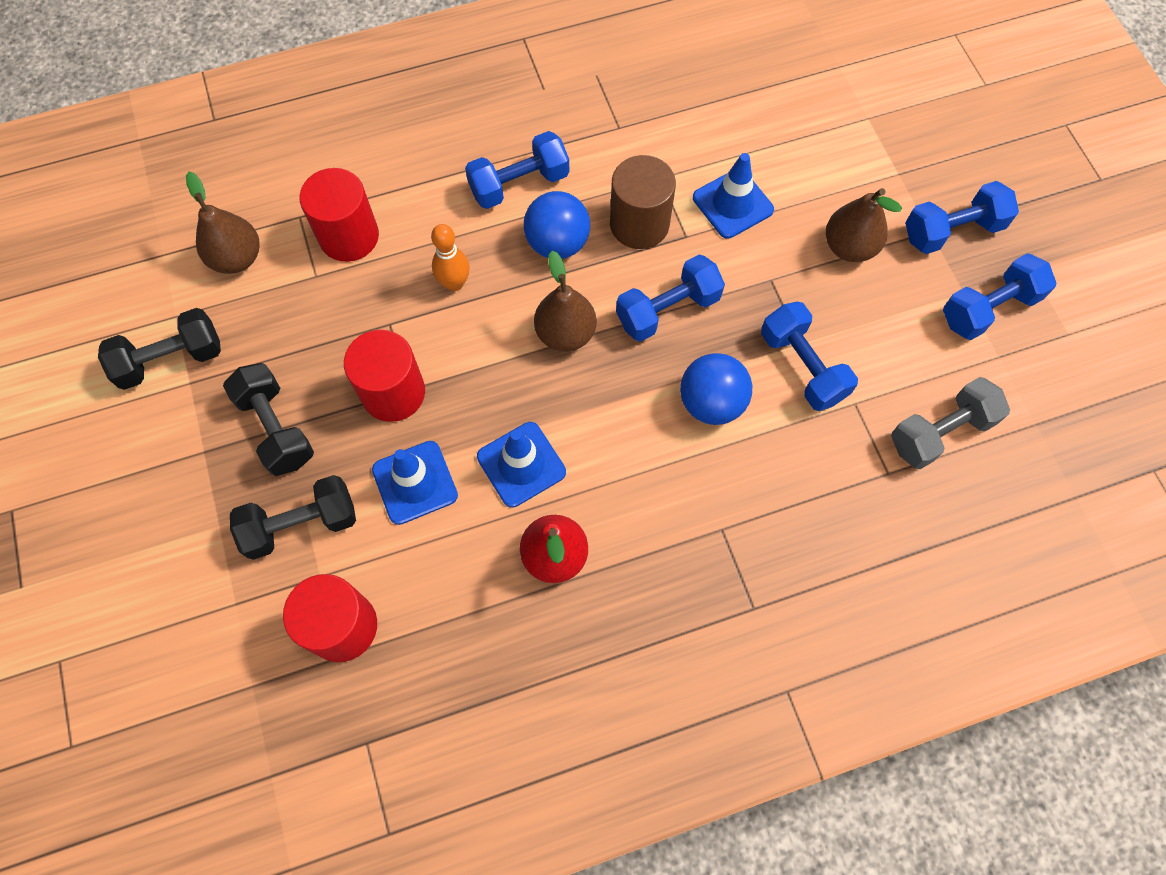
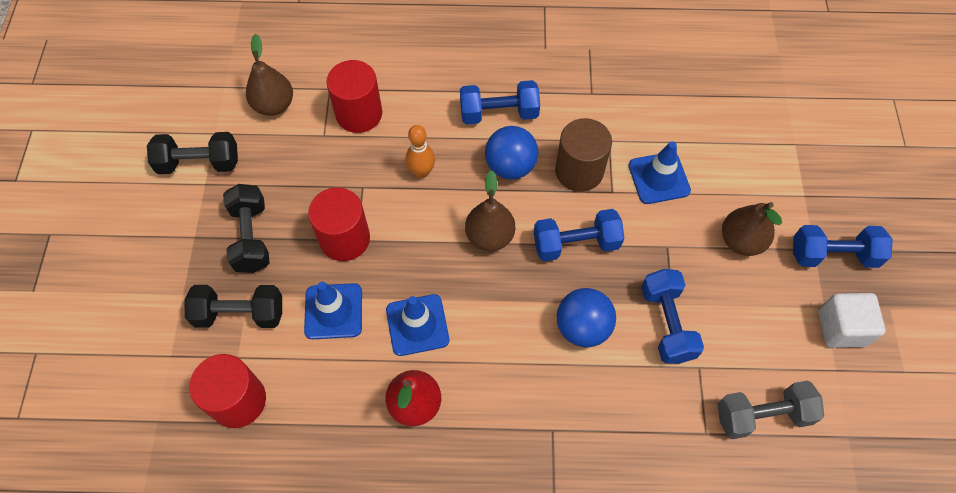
camera: 20 degrees right, 5 degrees down
(989, 309) = (841, 328): blue dumbbell -> white cube

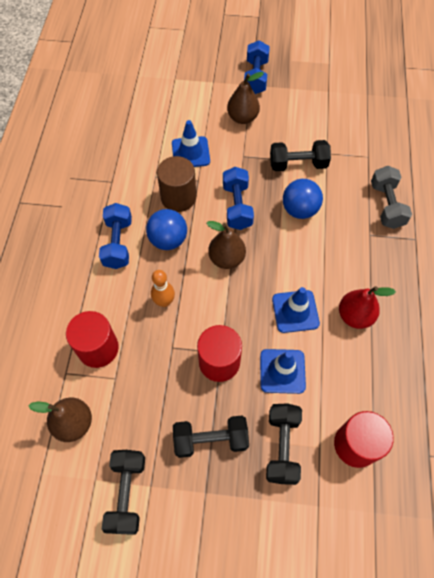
camera: 85 degrees left, 0 degrees up
(667, 323) = (298, 164): blue dumbbell -> black dumbbell
(762, 415) = (356, 128): grey dumbbell -> grey dumbbell (386, 205)
(841, 328) = (303, 83): white cube -> none

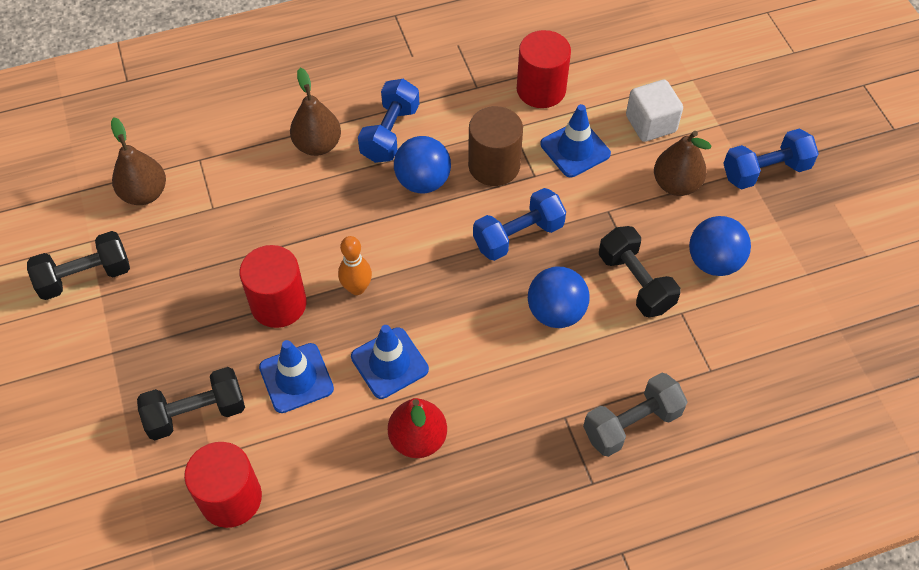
camera: 65 degrees right, 5 degrees down
(98, 348) = (242, 175): red cylinder -> red cylinder (541, 89)
(118, 243) = (390, 133): blue dumbbell -> blue dumbbell turned 45 degrees counterclockwise
(164, 302) = (333, 214): orange bowling pin -> orange bowling pin (357, 288)
(194, 110) = (651, 124): none -> white cube
(210, 440) = (176, 333): black dumbbell -> none
(226, 259) = (429, 255): brown pear -> brown pear (317, 145)
(302, 125) = (713, 261): none -> blue ball

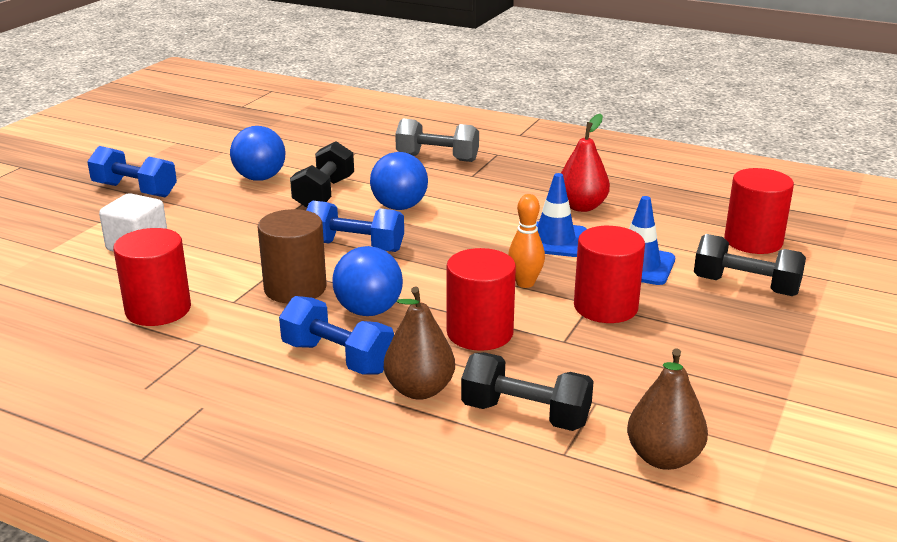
camera: 135 degrees left, 30 degrees down
(85, 276) = (795, 421): black dumbbell -> black dumbbell (525, 415)
(334, 214) = (480, 333): none -> red cylinder
(390, 133) = (337, 358): blue dumbbell -> blue dumbbell turned 60 degrees clockwise
(575, 149) = (218, 263): blue traffic cone -> none
(676, 184) = (199, 213): brown pear -> none

